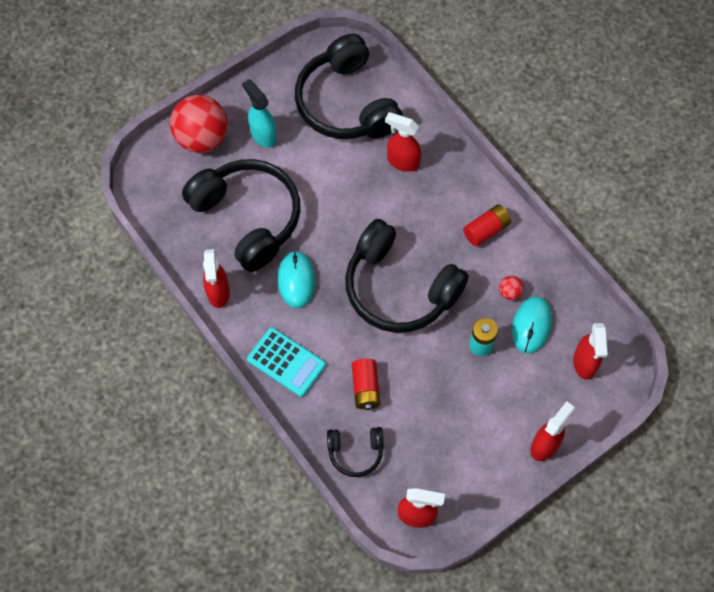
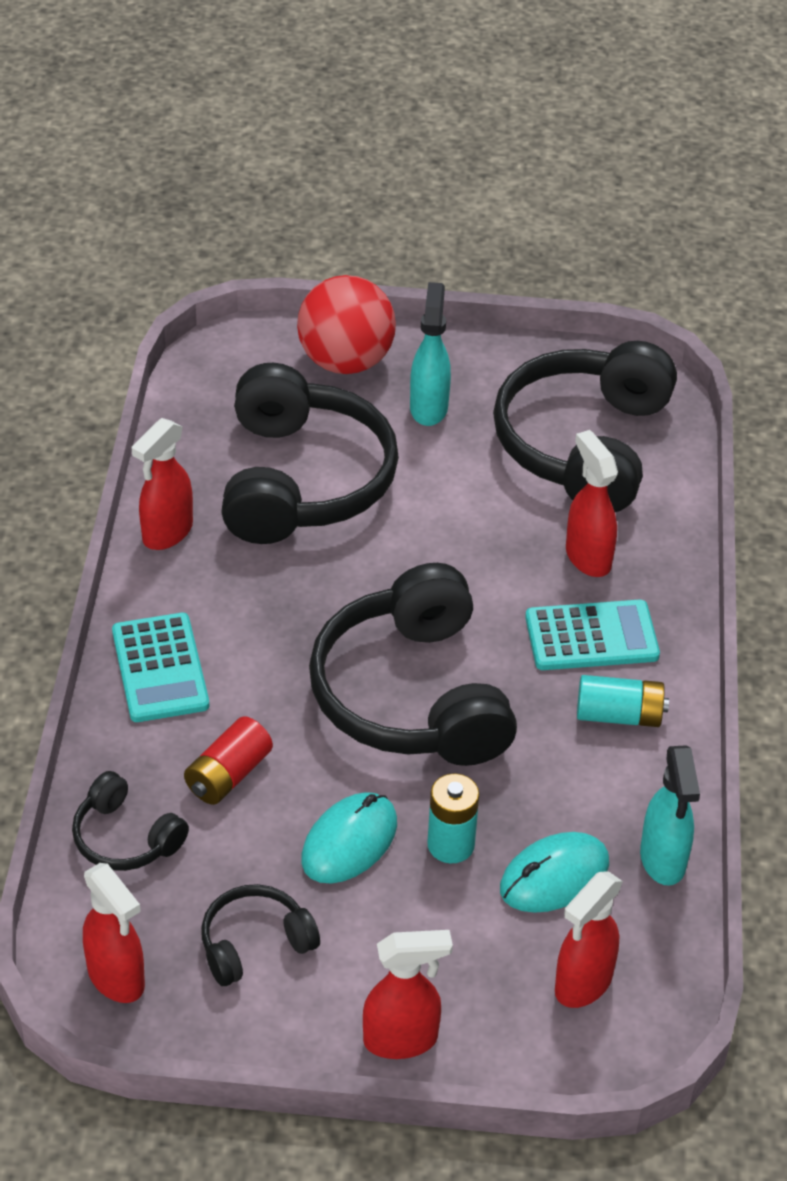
camera: 40 degrees right, 20 degrees down
(296, 280) = (283, 589): turquoise mouse -> turquoise mouse (349, 841)
(441, 200) = (591, 637): none -> turquoise calculator
(452, 454) = (255, 944): none -> black headphones
(486, 230) = (619, 715): red battery -> turquoise battery
(510, 292) = (568, 813): red ball -> none
(563, 284) = (663, 860): none -> turquoise spray bottle

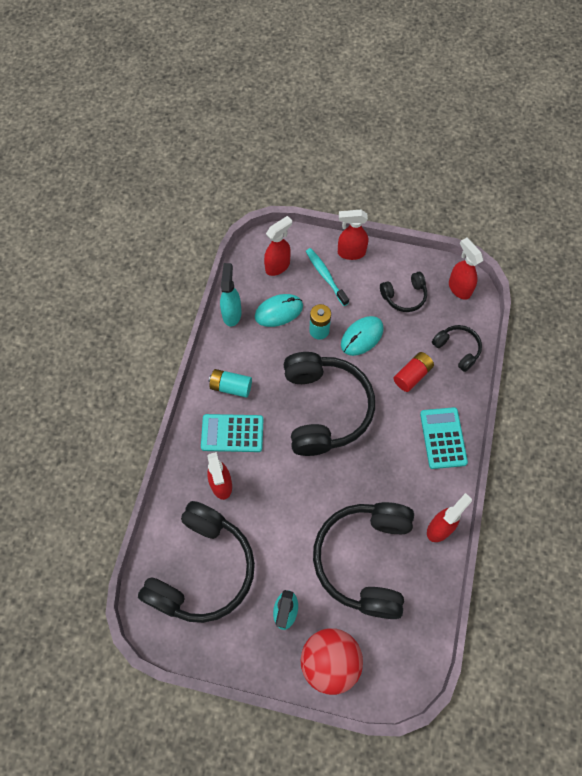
camera: 170 degrees left, 20 degrees up
(457, 972) = (325, 276): none -> turquoise toothbrush

